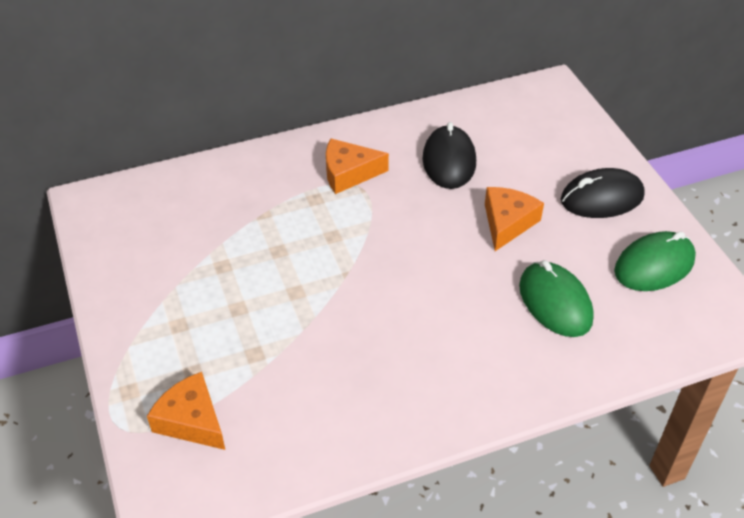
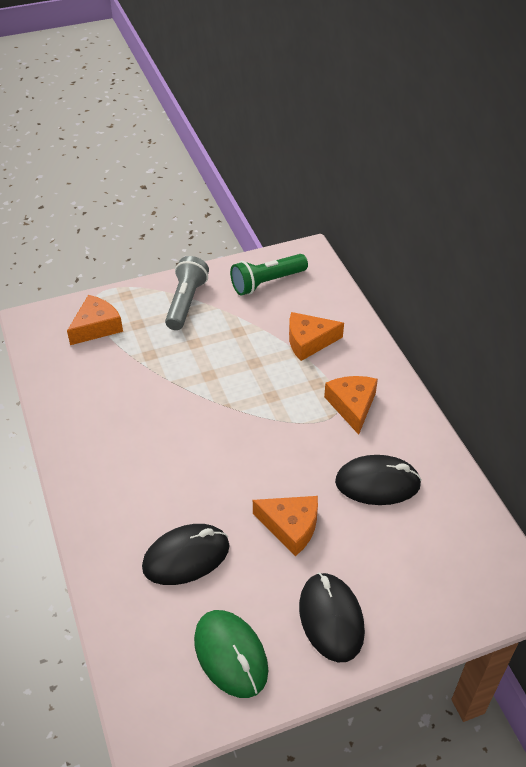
camera: 90 degrees right, 0 degrees up
(135, 239) = (267, 282): none -> green flashlight
(158, 321) = (186, 302): none -> grey flashlight
(248, 203) = (309, 341): none -> orange cheese
(555, 302) = (186, 557): green mouse -> black mouse

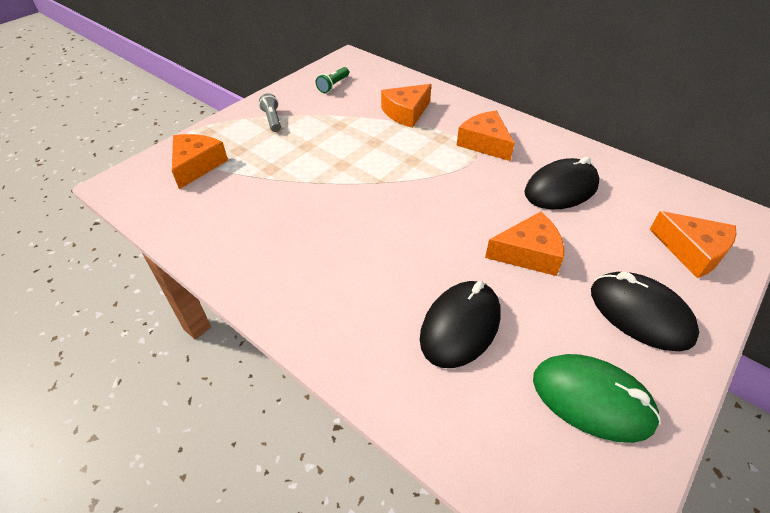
camera: 30 degrees left, 0 degrees up
(186, 302) = (272, 120): grey flashlight -> grey flashlight, size x0.56
(267, 282) = (333, 85): green flashlight -> green flashlight, size x0.56
(435, 594) = (692, 251): none -> orange cheese

